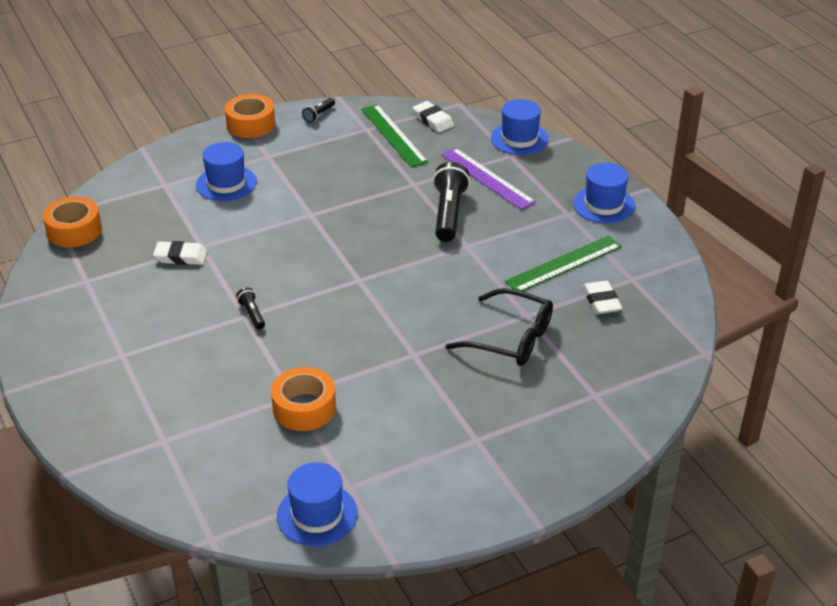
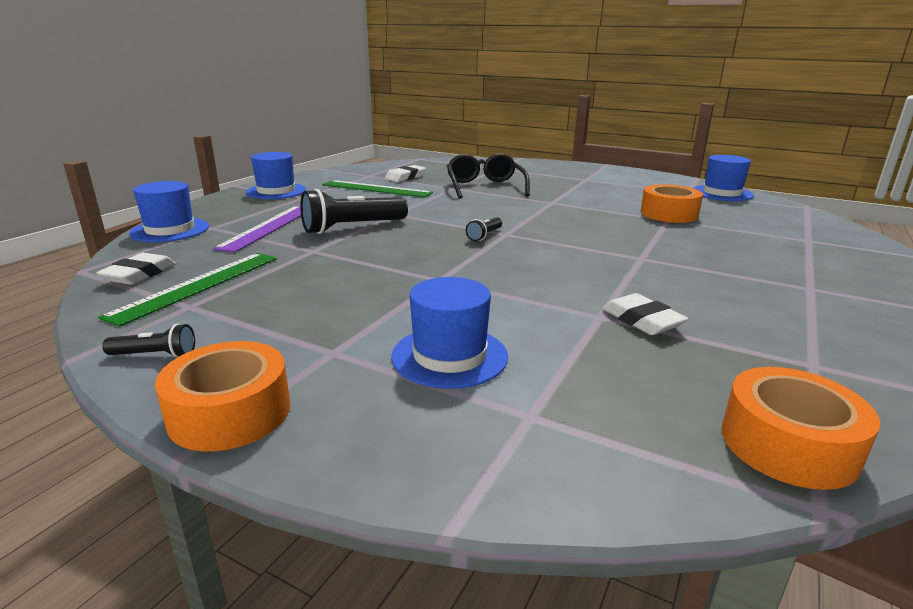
camera: 125 degrees left, 15 degrees down
(252, 314) = (632, 256): black flashlight -> black flashlight (484, 235)

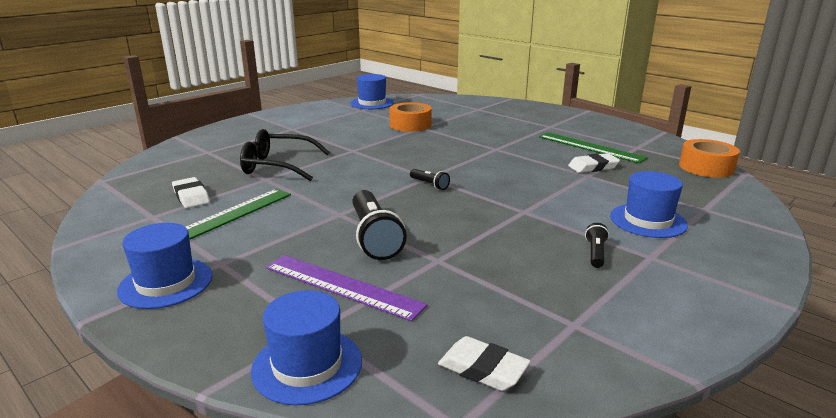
camera: 75 degrees left, 0 degrees up
(155, 355) = (674, 332): black flashlight -> black flashlight (595, 253)
(198, 285) = (523, 323): green ruler -> green ruler (590, 147)
(230, 412) = (741, 293): orange tape -> none

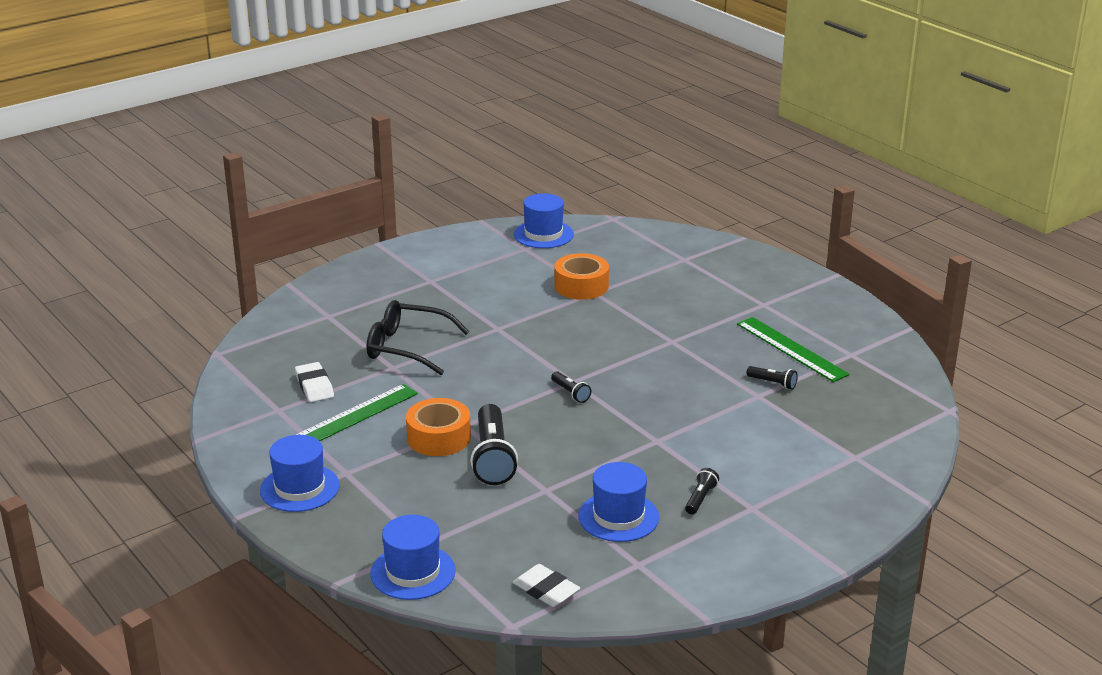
camera: 10 degrees right, 5 degrees up
(342, 286) = (452, 507): purple ruler -> none
(593, 167) = (773, 383): white eraser -> black flashlight
(648, 220) = (781, 466): blue hat -> blue hat (618, 517)
(706, 167) = (910, 396): orange tape -> orange tape (439, 437)

